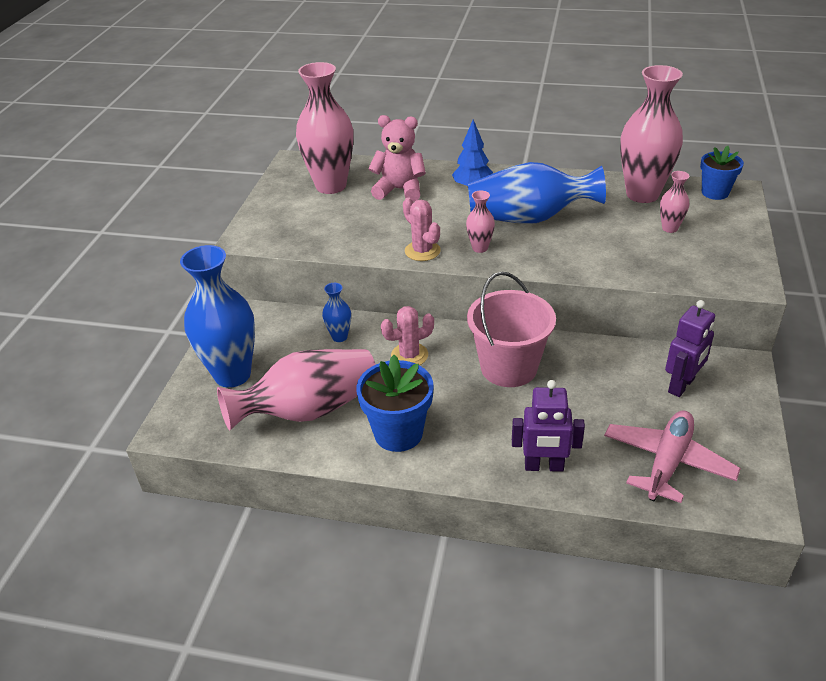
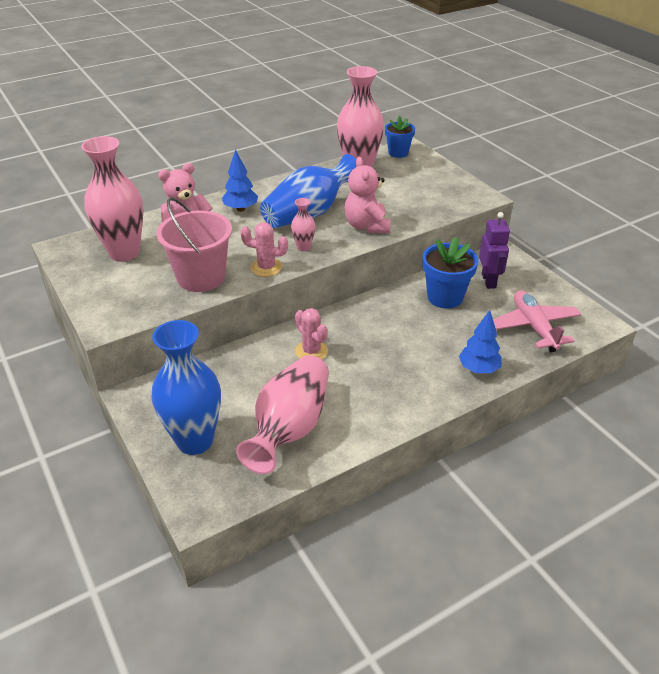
camera: 45 degrees left, 0 degrees up
(339, 337) = (244, 367): blue vase -> none
(398, 433) = (371, 404): blue flower pot -> blue flower pot (445, 297)
(409, 355) = (311, 351): pink cactus -> pink cactus turned 60 degrees counterclockwise
(509, 367) = (384, 323): pink bucket -> pink bucket (201, 277)
(544, 466) = (478, 369): purple robot -> blue tree
(570, 255) = (367, 226): none -> pink teddy bear
(670, 228) = (401, 184): pink vase -> none

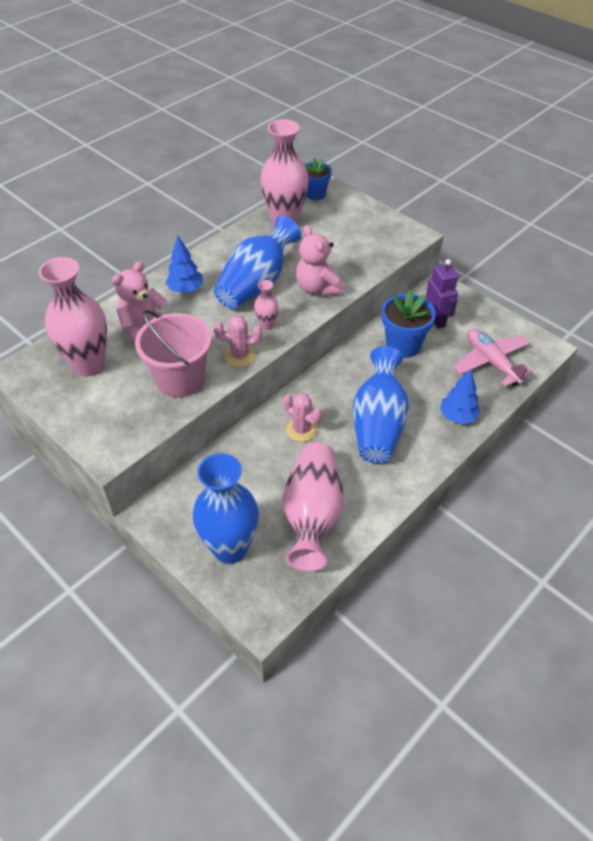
camera: 15 degrees left, 10 degrees up
(391, 360) = (378, 424): none -> blue vase

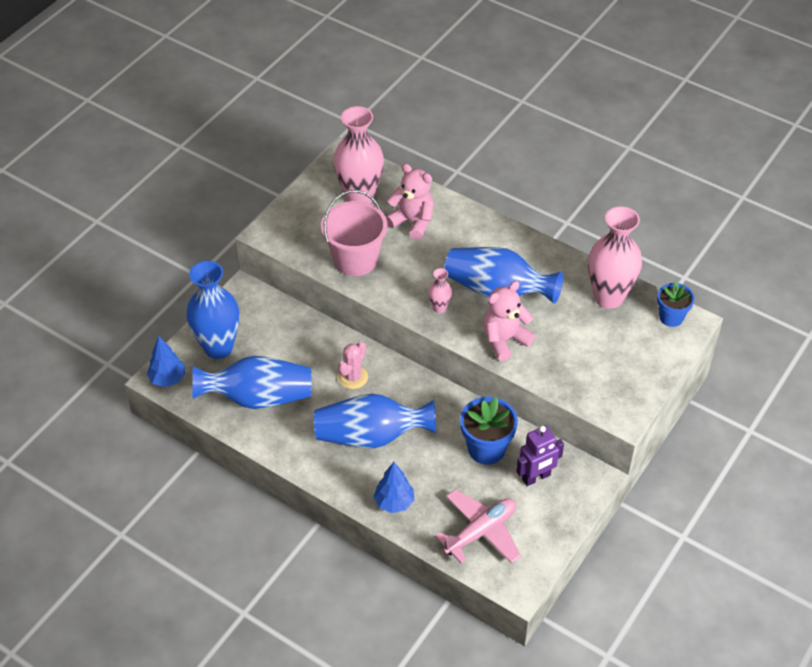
camera: 80 degrees right, 0 degrees up
(186, 290) = (474, 239): blue tree -> blue tree (168, 379)
(240, 355) = (394, 295): pink cactus -> none
(312, 515) = (258, 398): pink vase -> blue vase

